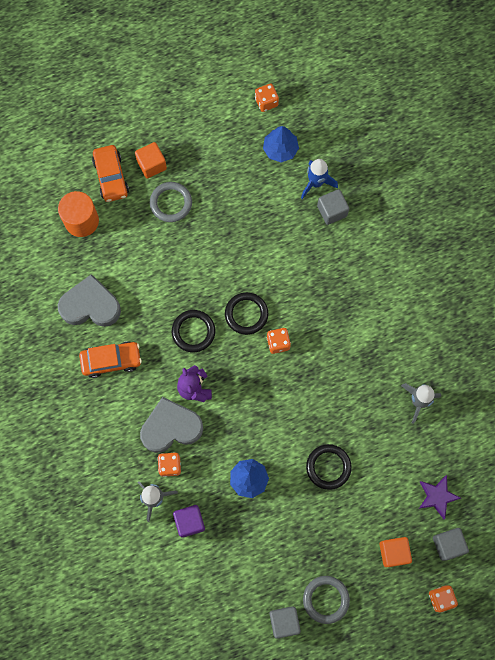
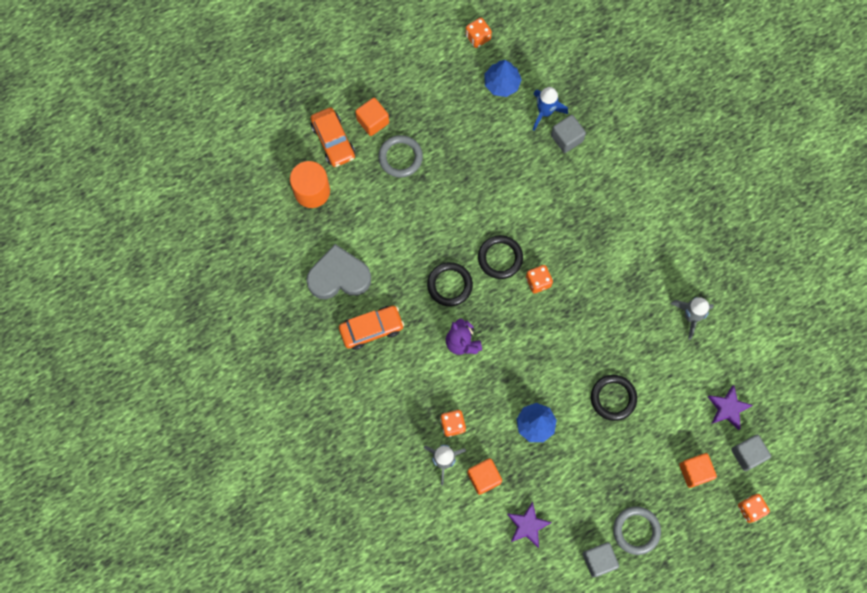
camera: 10 degrees left, 0 degrees up
(171, 427) = (446, 386): grey heart -> none
(189, 522) = (484, 477): purple cube -> orange cube
(222, 575) = (527, 525): none -> purple star

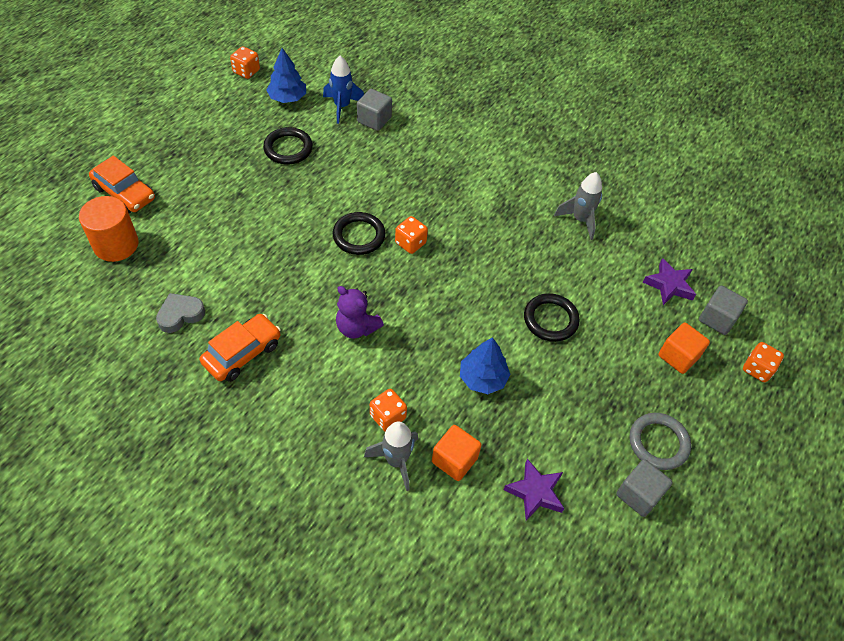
camera: 30 degrees left, 20 degrees down
(339, 276) = (180, 315): grey heart -> grey heart, size x0.59
(373, 121) = (164, 164): orange cube -> none
(400, 157) = (208, 185): grey ring -> none
(449, 285) = (315, 278): black ring -> black ring (288, 148)

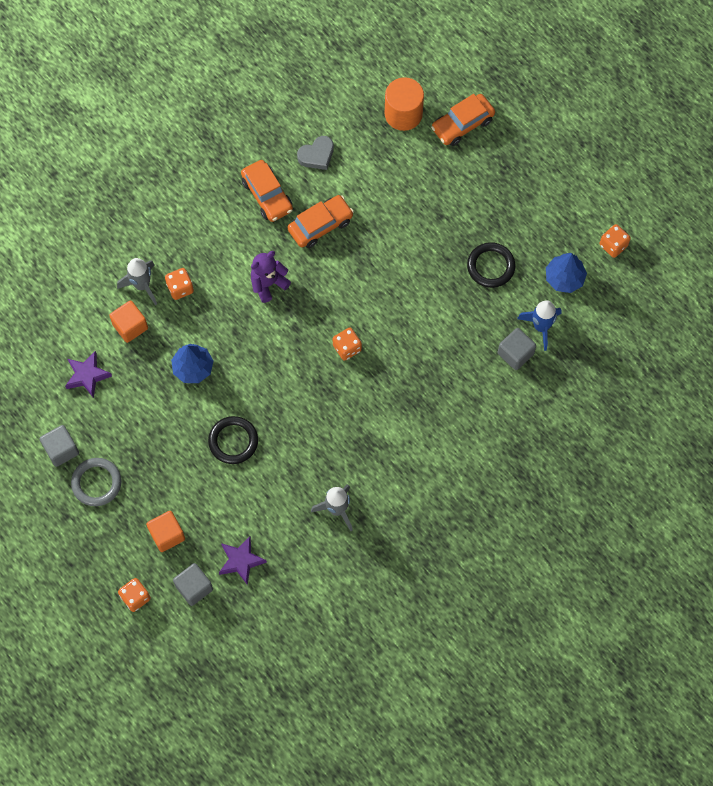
camera: 110 degrees right, 15 degrees up
(180, 315) = (317, 155): grey heart -> grey heart turned 75 degrees clockwise
(272, 293) = (320, 225): none -> orange car
(359, 236) = (366, 306): black ring -> none

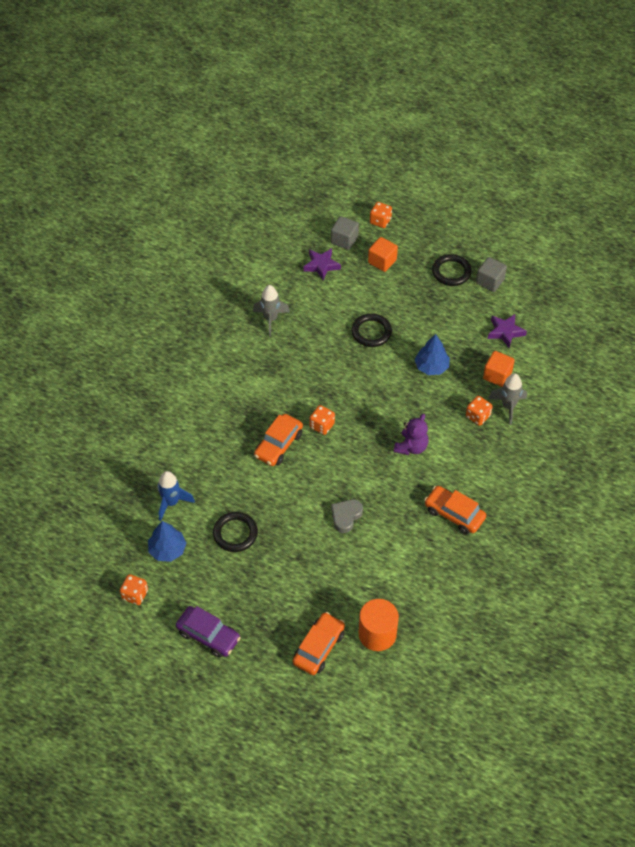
camera: 155 degrees right, 15 degrees down
(96, 483) = (451, 272): grey ring -> black ring
(317, 155) = (432, 564): grey heart -> grey heart (346, 516)
(320, 225) = (395, 508): orange car -> orange car (278, 445)
(515, 353) = (184, 474): grey cube -> none
(559, 177) = (208, 635): none -> purple car

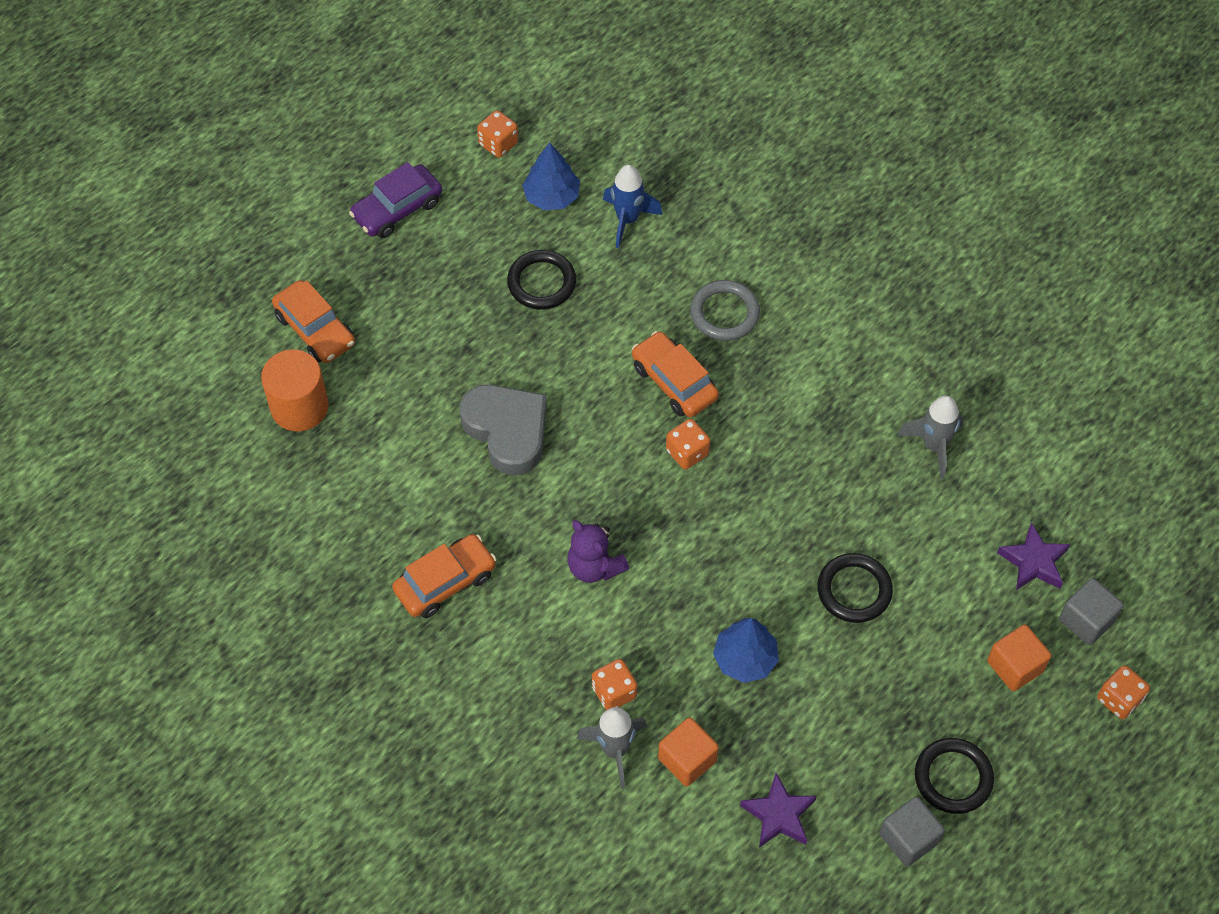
camera: 110 degrees right, 5 degrees up
(222, 434) = (724, 313): none -> grey ring
(346, 516) = (507, 431): grey heart -> grey heart, size x1.70

